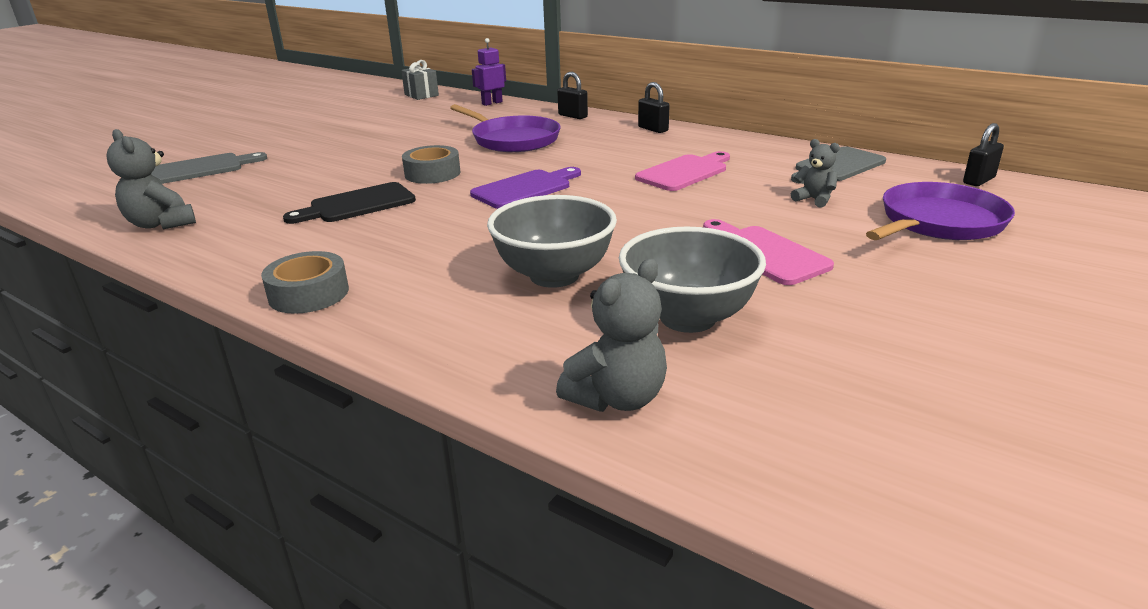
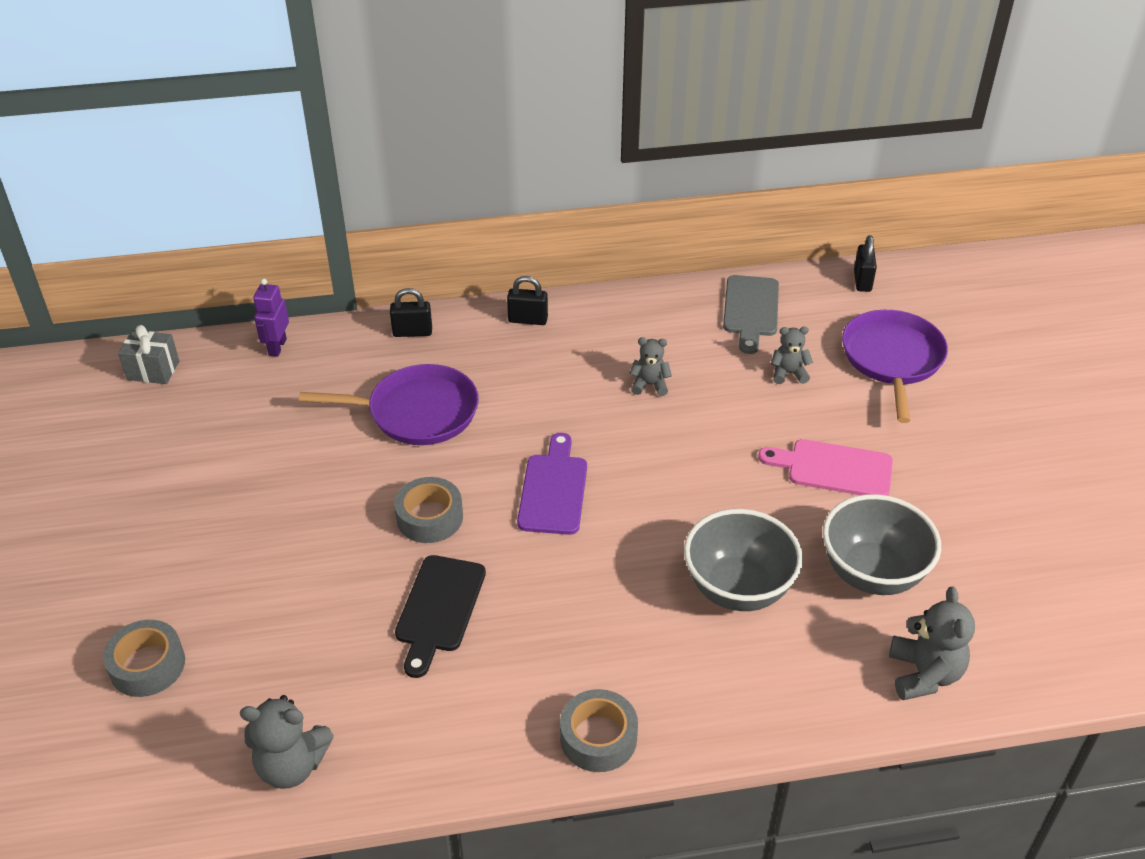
camera: 45 degrees left, 15 degrees up
(202, 169) = (147, 665): grey cutting board -> grey tape
(684, 172) = (650, 385): pink cutting board -> grey teddy bear

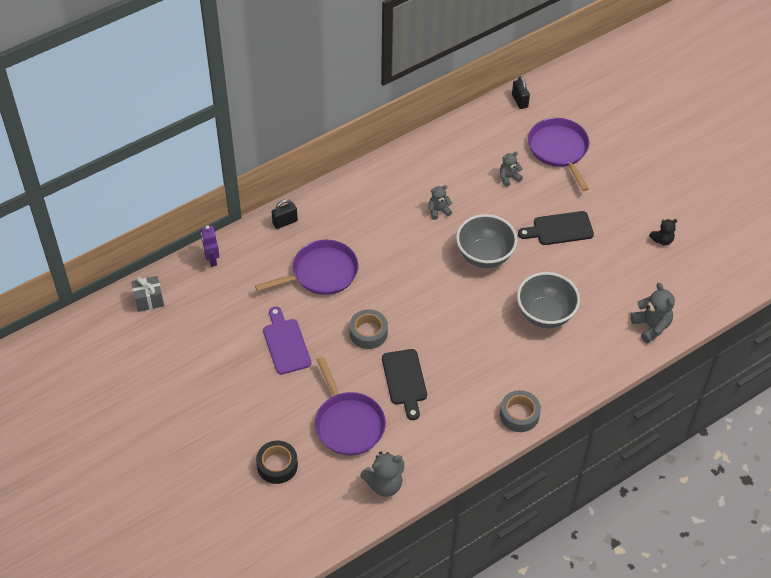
camera: 25 degrees left, 10 degrees up
(147, 665) = (277, 465): grey tape -> black tape
(303, 643) = (348, 424): none -> purple pan
(528, 320) = (346, 191): black padlock -> none
(553, 490) = (423, 293): purple cutting board -> purple cutting board (286, 343)
(751, 310) = (468, 142): grey cutting board -> none
(833, 468) = (559, 229): pink cutting board -> black cutting board
(872, 573) = (605, 282): grey bowl -> grey bowl (484, 256)
(1010, 541) = (662, 240): none -> black teddy bear

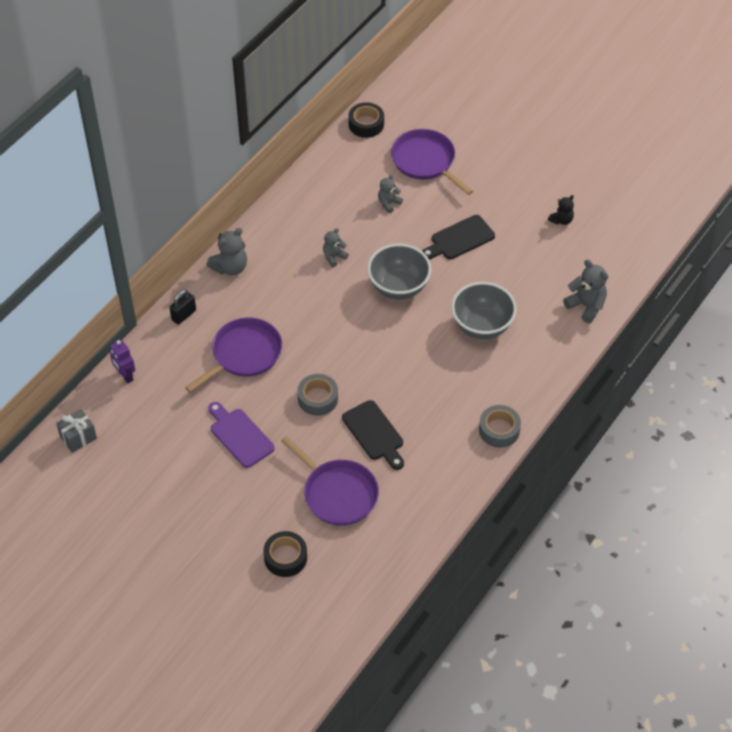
camera: 20 degrees left, 0 degrees up
(384, 484) = (399, 540): grey teddy bear -> grey teddy bear (230, 267)
(519, 101) = (366, 124): black padlock -> black tape

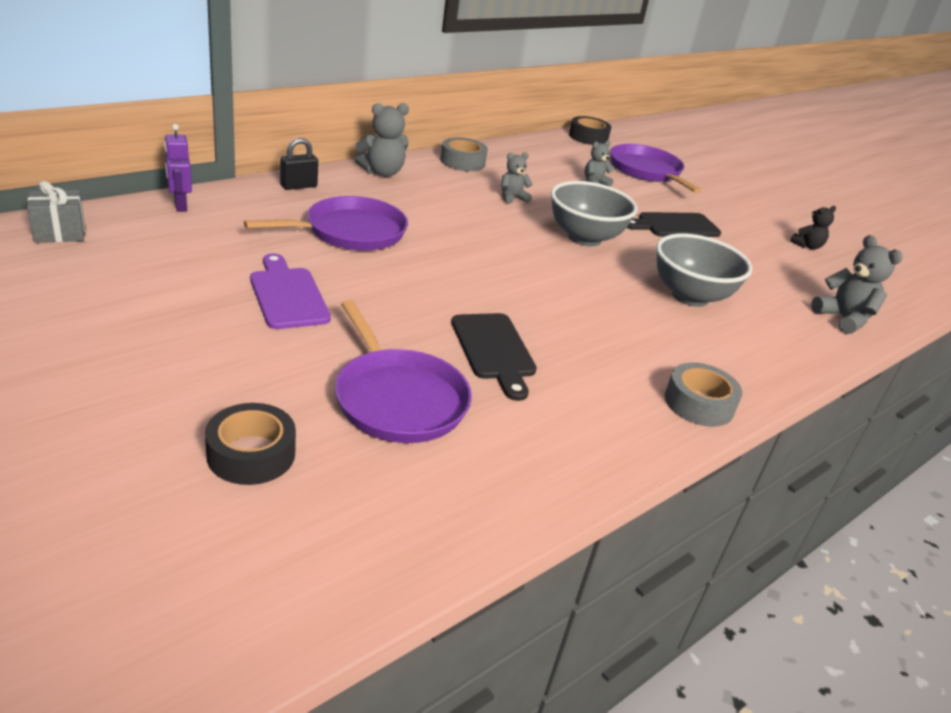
camera: 10 degrees right, 20 degrees down
(318, 398) = (426, 294): grey tape -> grey tape (462, 162)

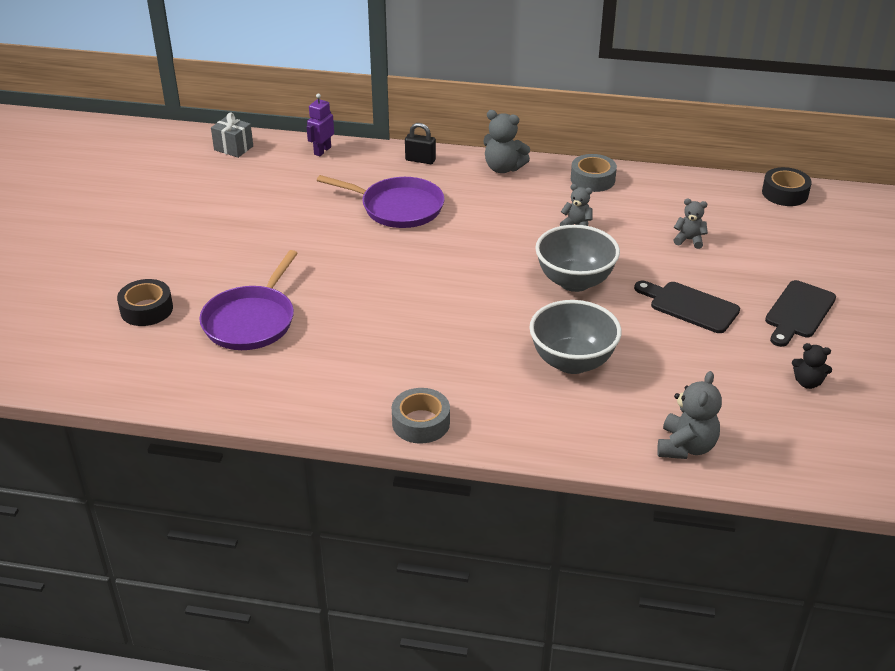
camera: 55 degrees right, 5 degrees up
(287, 295) = (291, 235): purple cutting board -> none
(494, 350) = (351, 323): black cutting board -> black cutting board (798, 312)
(646, 171) = (779, 248): purple pan -> none

